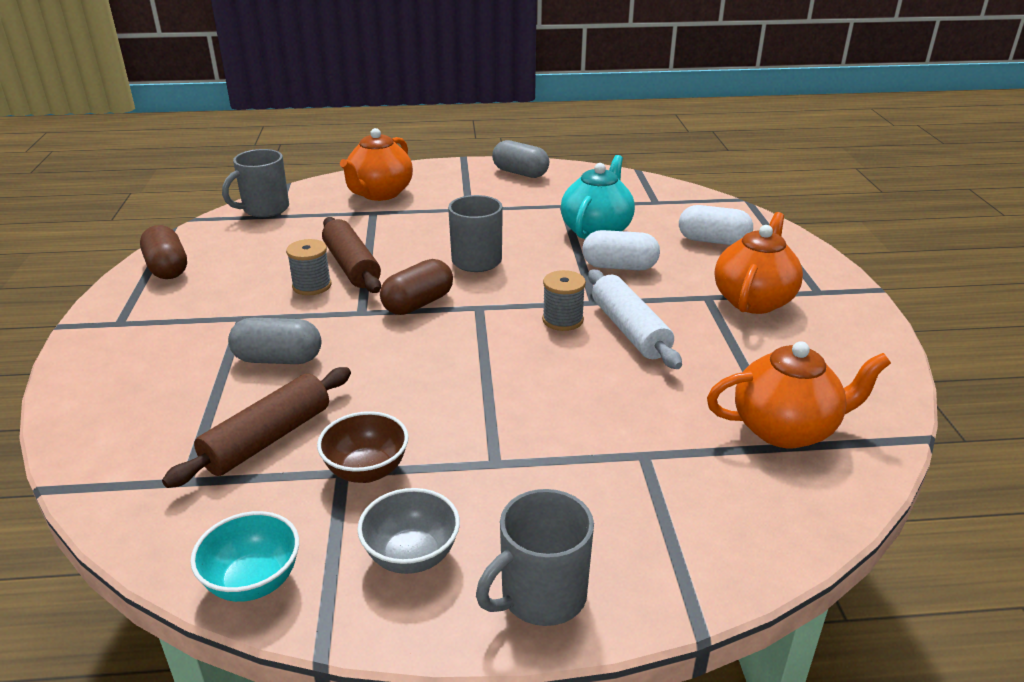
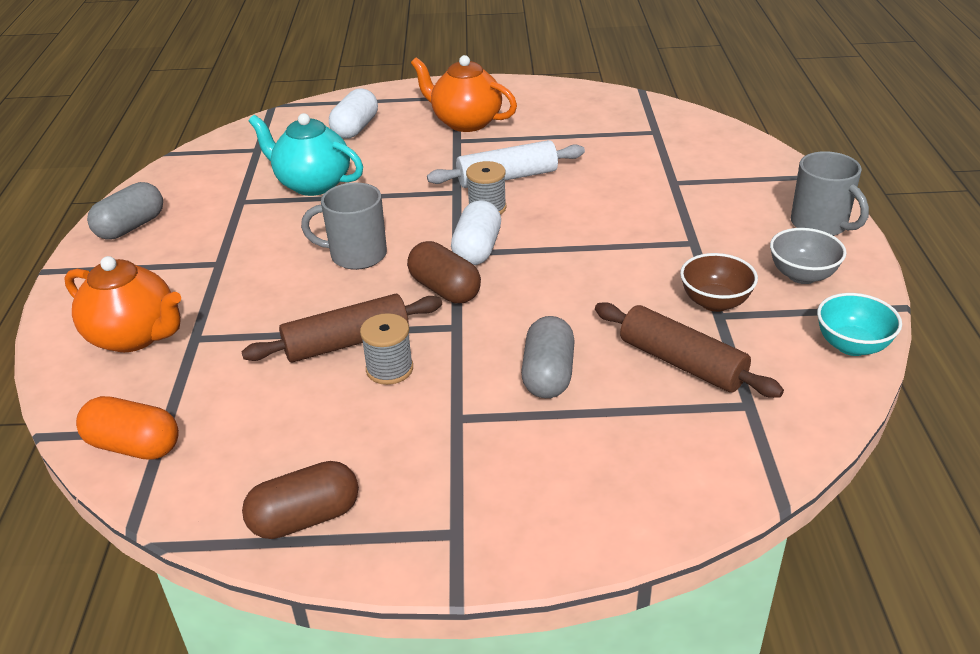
camera: 85 degrees left, 5 degrees up
(264, 209) = (134, 446): grey mug -> orange capsule
(619, 267) = (393, 176): white capsule -> white capsule (477, 249)
(786, 429) = (638, 130): orange teapot -> none

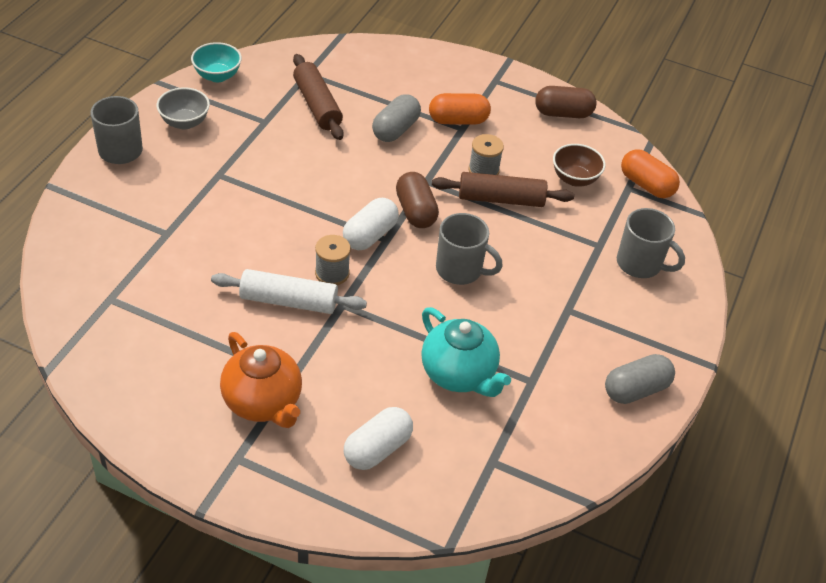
camera: 160 degrees left, 10 degrees up
(135, 336) = (640, 264): orange teapot -> grey mug
(470, 427) = (458, 120): none -> orange capsule
(715, 302) = (258, 129): brown bowl -> brown bowl (574, 179)

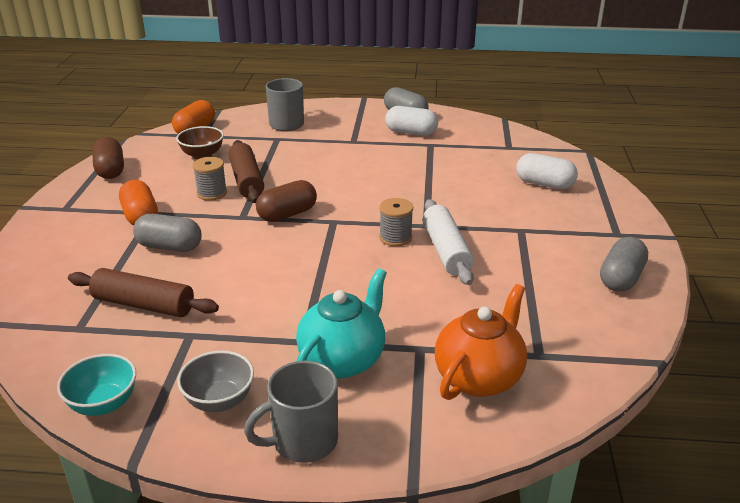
camera: 105 degrees left, 15 degrees down
(164, 413) = (621, 278): none -> grey capsule
(263, 402) = (558, 236): orange teapot -> orange teapot (479, 377)
(317, 105) = (144, 305): brown rolling pin -> brown rolling pin turned 60 degrees clockwise
(370, 235) = (334, 229): white capsule -> white capsule (411, 133)
(459, 374) = (450, 168): turquoise teapot -> turquoise teapot (343, 359)
(460, 270) = (345, 183): grey mug -> none

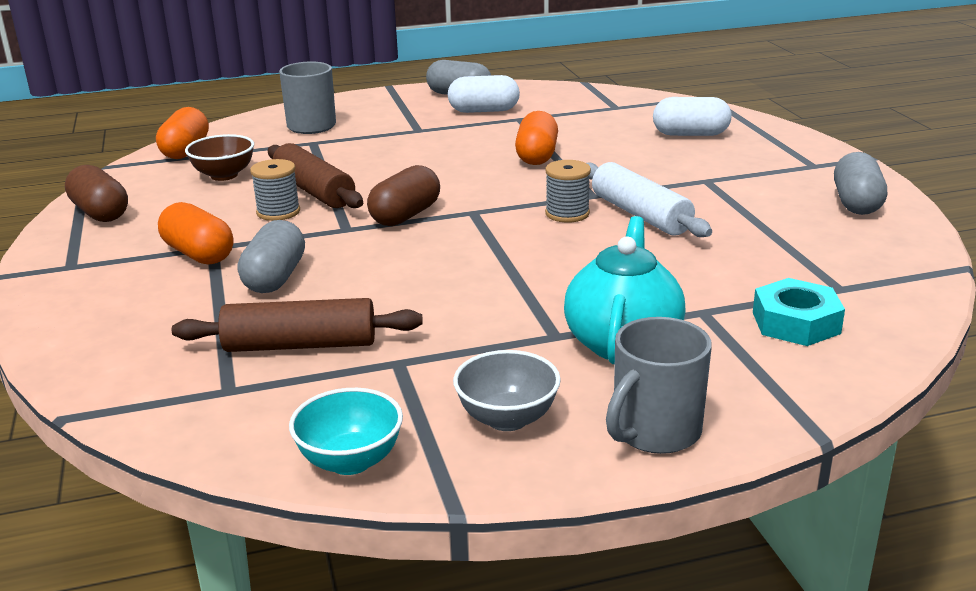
camera: 20 degrees left, 5 degrees down
(169, 247) = (275, 278): grey capsule -> grey capsule turned 75 degrees counterclockwise
(415, 181) = (536, 156): none -> orange capsule
(479, 377) = (796, 323): orange teapot -> turquoise nut

